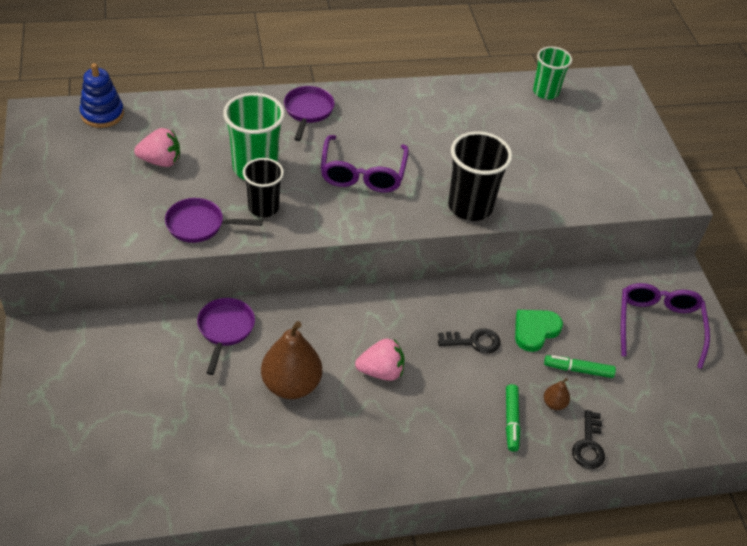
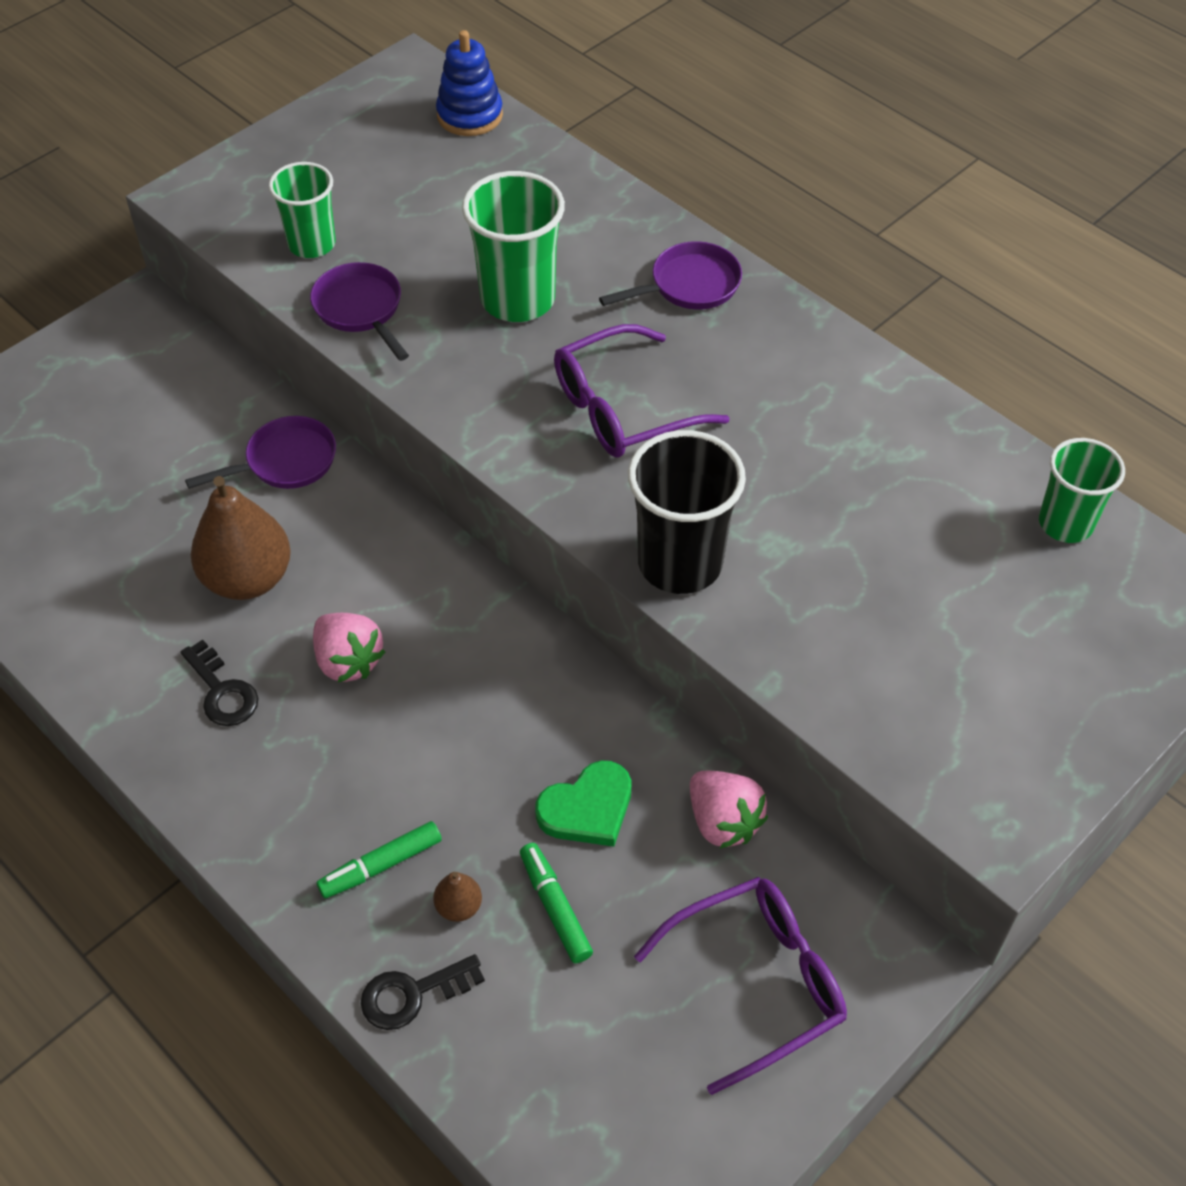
camera: 60 degrees right, 5 degrees up
(128, 218) = (312, 244): none -> green cup
(161, 161) = (439, 211): pink strawberry -> pink strawberry (723, 821)
(263, 207) = (451, 349): black cup -> none
(474, 342) = (496, 741): black key -> black key (222, 691)
(535, 330) = (587, 808): green heart -> green heart turned 135 degrees clockwise

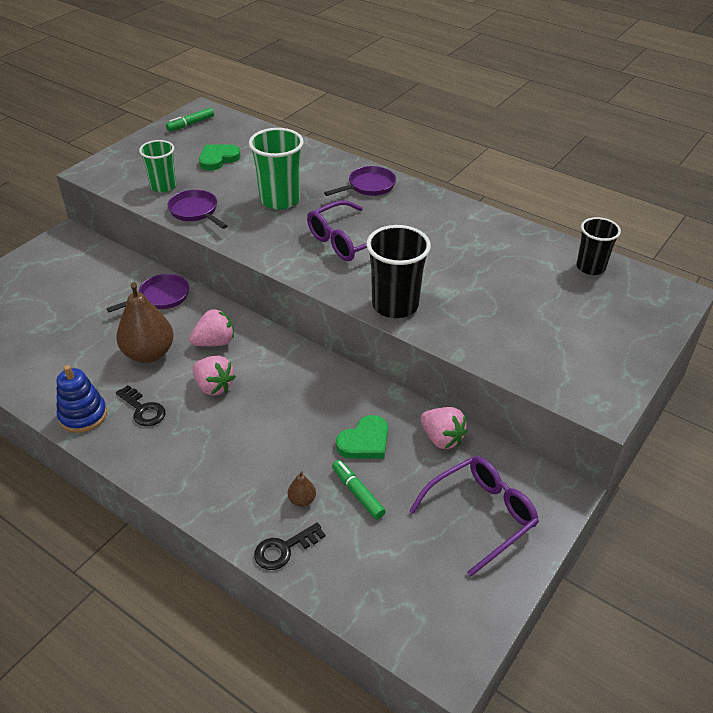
camera: 10 degrees left, 10 degrees down
(364, 570) = (215, 342): none -> pink strawberry
(381, 865) = (252, 485): green marker -> green marker (190, 124)
(421, 190) = (218, 159): none -> green heart
(469, 115) = (237, 127): blue stacking toy -> blue stacking toy (83, 415)
(1065, 523) = (590, 267): green cup -> black cup

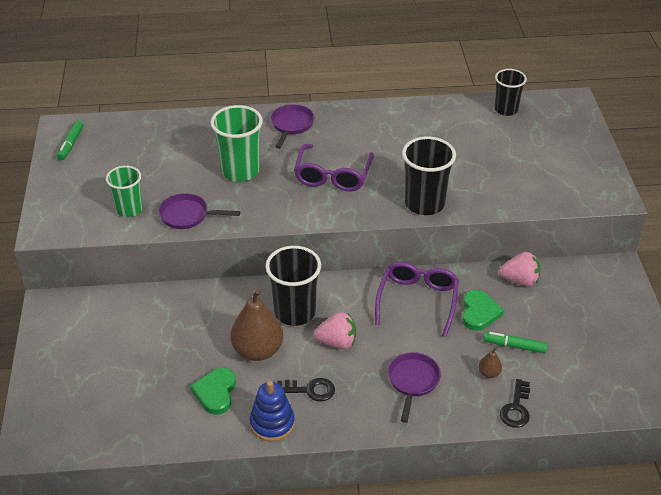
camera: 40 degrees left, 0 degrees up
(161, 297) = (206, 305): purple pan -> purple pan (413, 381)
(215, 342) = (295, 312): pink strawberry -> black cup
(218, 159) = (141, 163): green heart -> green heart (215, 392)
(481, 515) = (594, 311): purple glasses -> purple glasses (417, 300)

